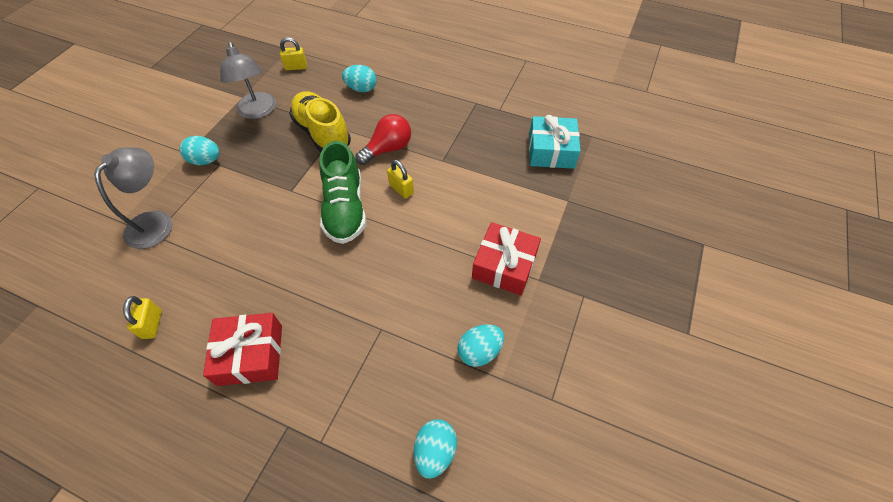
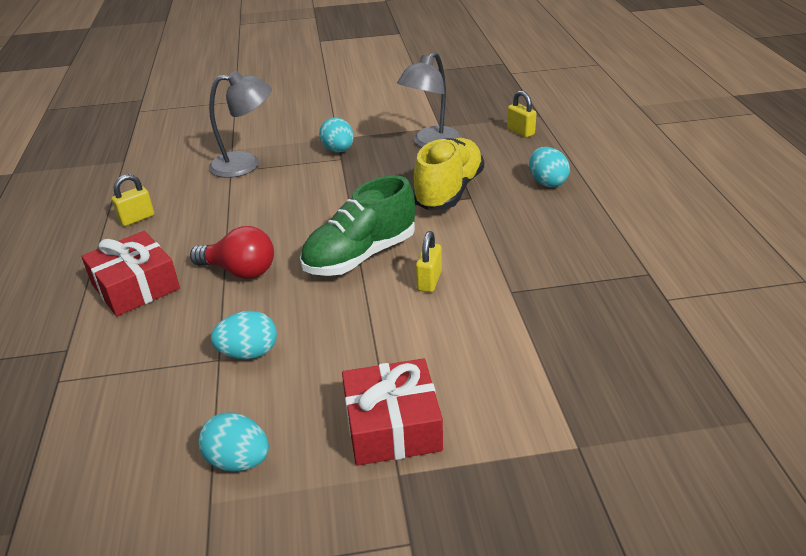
camera: 60 degrees right, 20 degrees down
(388, 149) = (479, 243): red light bulb -> red light bulb (240, 271)
(435, 451) = (79, 480): turquoise egg -> turquoise egg (249, 353)
(551, 151) = (655, 385): turquoise gift -> none

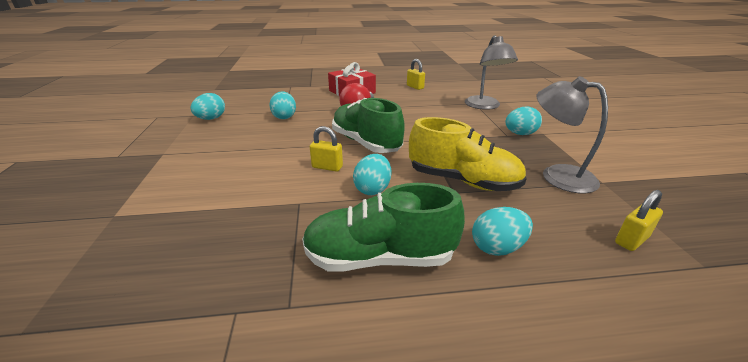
camera: 90 degrees right, 5 degrees down
(392, 426) = (197, 152): red gift -> none
(474, 244) = (373, 189): none -> turquoise egg
(579, 235) = (380, 258): none -> green shoe

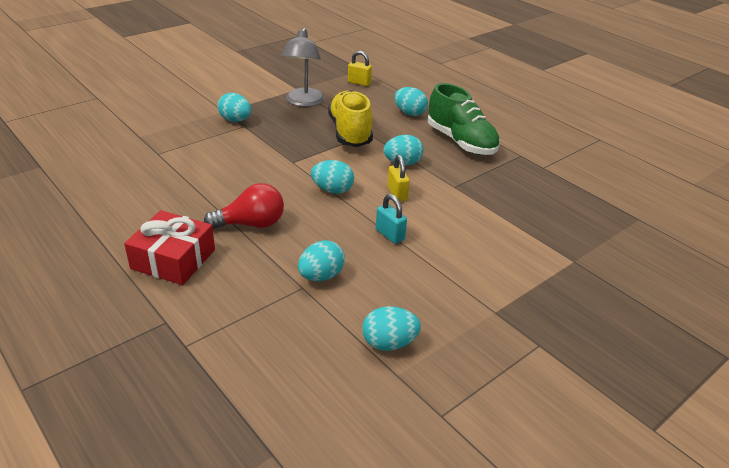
camera: 125 degrees left, 5 degrees up
(284, 146) = (390, 235): none -> turquoise padlock
(366, 143) = (332, 190): green shoe -> turquoise egg
(415, 87) = (112, 209): yellow padlock -> none
(485, 106) = (166, 146): grey lamp -> none

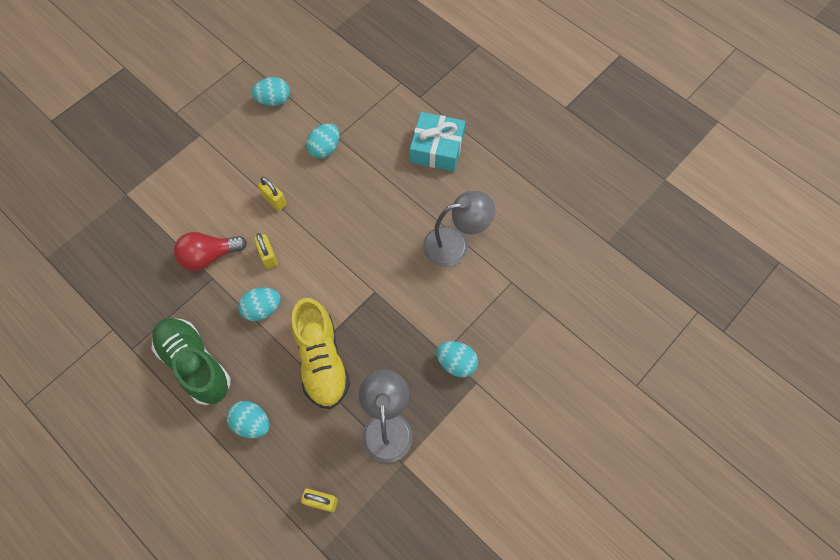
camera: 175 degrees right, 30 degrees up
(173, 259) = (437, 148): red gift -> turquoise gift
(198, 181) = (455, 244): none -> grey lamp
(251, 224) = (390, 195): red light bulb -> red light bulb (209, 256)
(332, 190) = (329, 252): turquoise egg -> none
(390, 235) = (274, 200): turquoise padlock -> yellow padlock

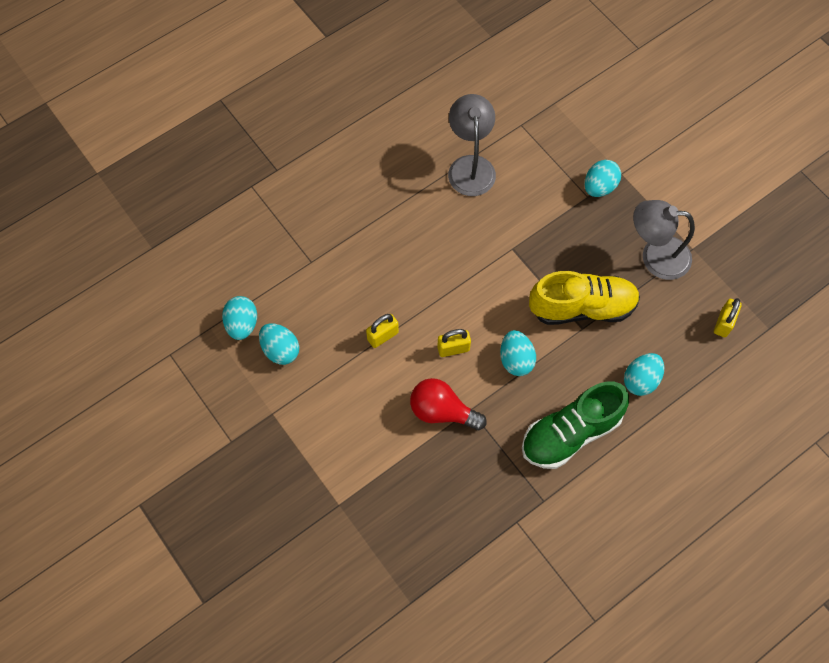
camera: 80 degrees left, 0 degrees up
(209, 256) = (442, 411): red light bulb -> red light bulb turned 120 degrees clockwise
(325, 148) = (324, 276): turquoise egg -> turquoise egg (280, 350)
(437, 148) = (350, 163): turquoise gift -> none

